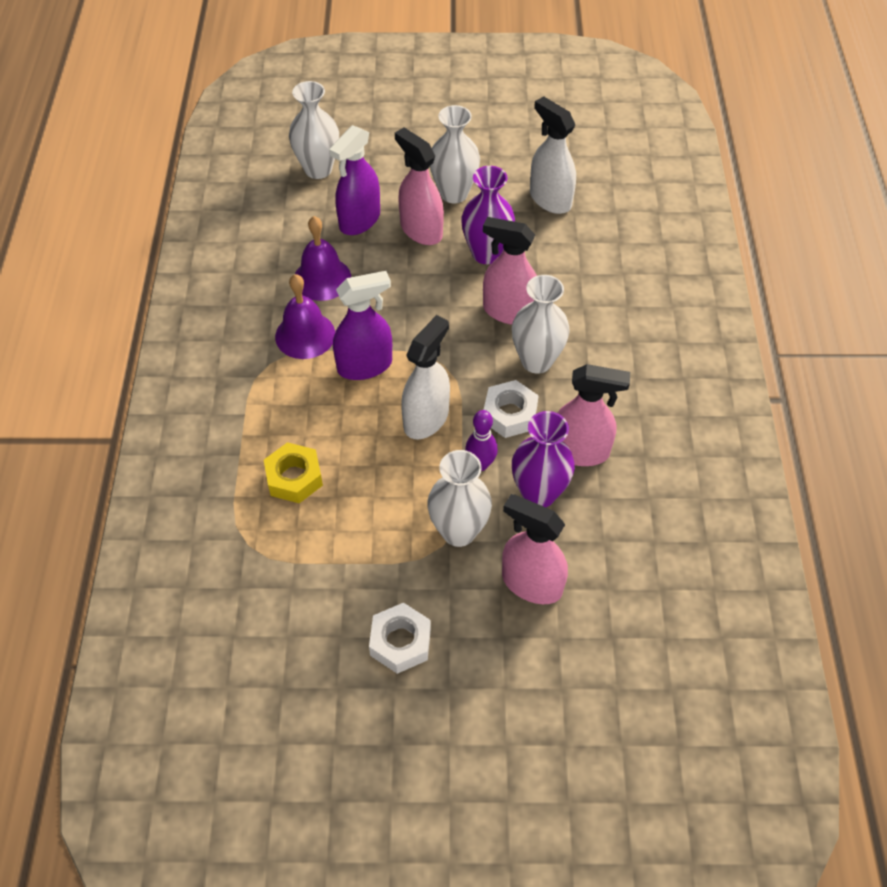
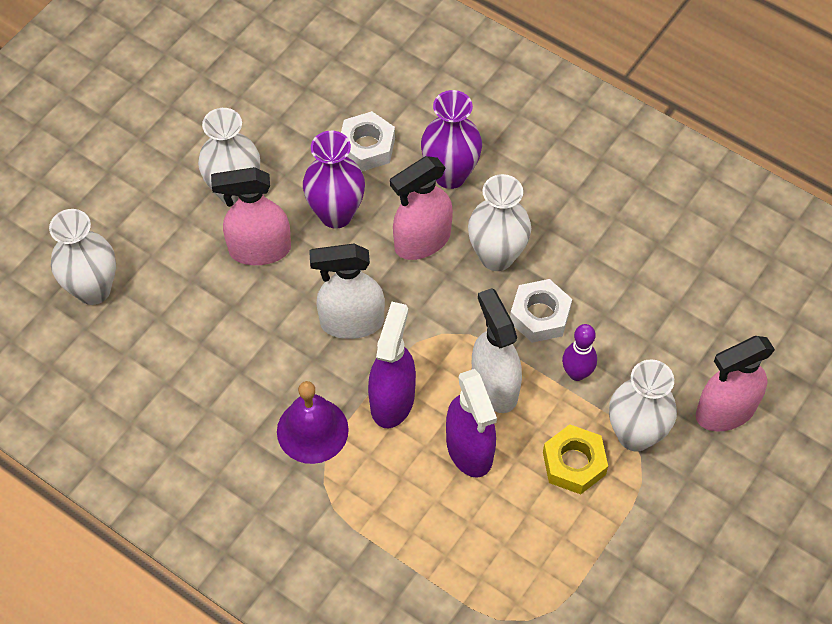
camera: 55 degrees left, 5 degrees up
(294, 478) = (480, 537): yellow nut -> yellow nut (574, 463)
(322, 278) = (250, 373): purple bell -> none
(359, 220) = (199, 295): purple spray bottle -> purple spray bottle (469, 449)
(400, 642) = (715, 549): white nut -> white nut (367, 147)
(538, 494) = (640, 348): purple vase -> purple vase (450, 175)
(550, 199) = (312, 119): white spray bottle -> white spray bottle (351, 322)
(580, 451) = (619, 288): pink spray bottle -> none

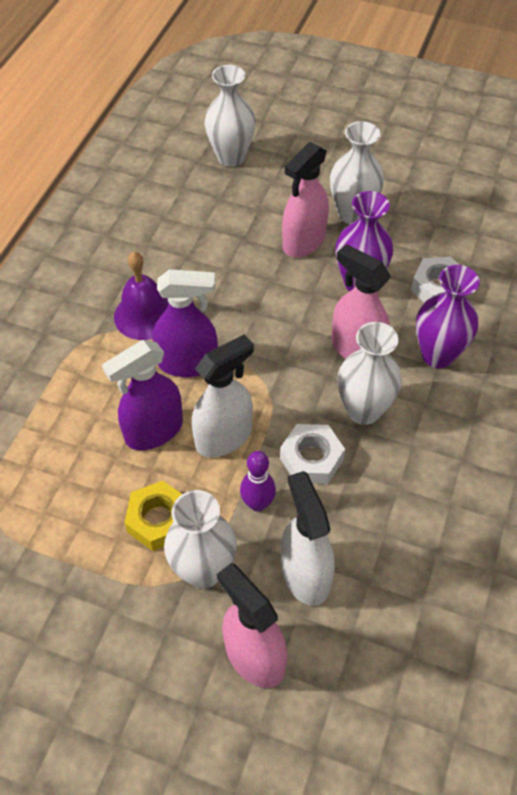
camera: 75 degrees right, 5 degrees down
(259, 249) = (303, 242): pink spray bottle -> pink spray bottle turned 120 degrees counterclockwise
(351, 322) = (255, 317): white spray bottle -> white spray bottle (305, 574)

